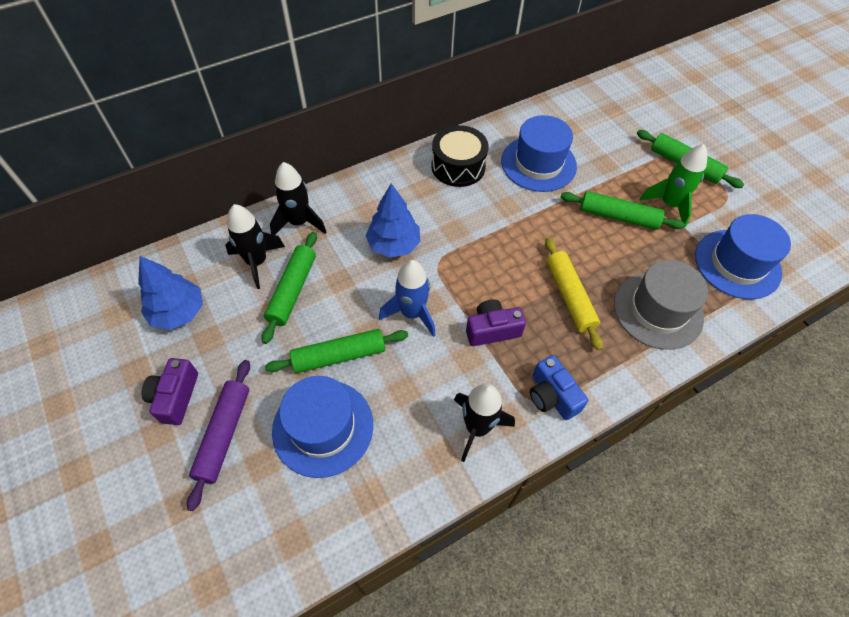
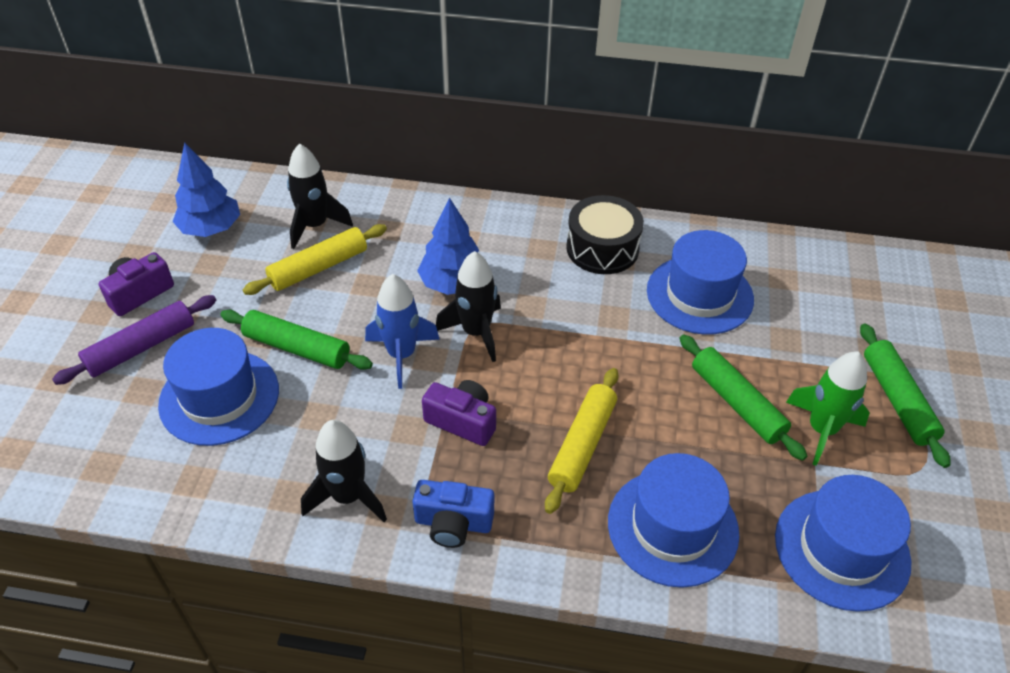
camera: 40 degrees right, 10 degrees down
(292, 290) = (319, 267): green rolling pin -> yellow rolling pin
(299, 222) = (387, 213): black rocket -> black rocket (476, 332)
(552, 396) = (453, 523): blue camera -> blue camera turned 90 degrees counterclockwise
(658, 310) = (672, 527): grey hat -> blue hat

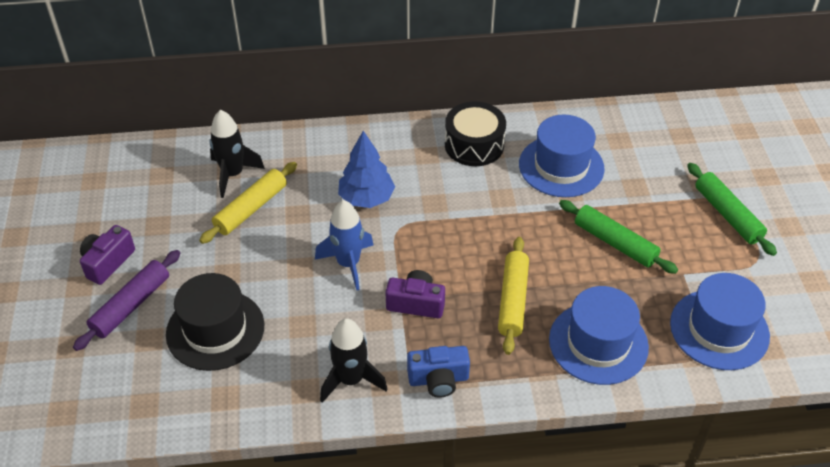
camera: 15 degrees left, 0 degrees up
(211, 229) = (144, 195): blue tree -> none
(219, 397) = (215, 330): blue hat -> black hat
(297, 348) = (261, 277): green rolling pin -> none
(476, 332) = (400, 233): black rocket -> none
(821, 430) = (681, 249): green rocket -> none

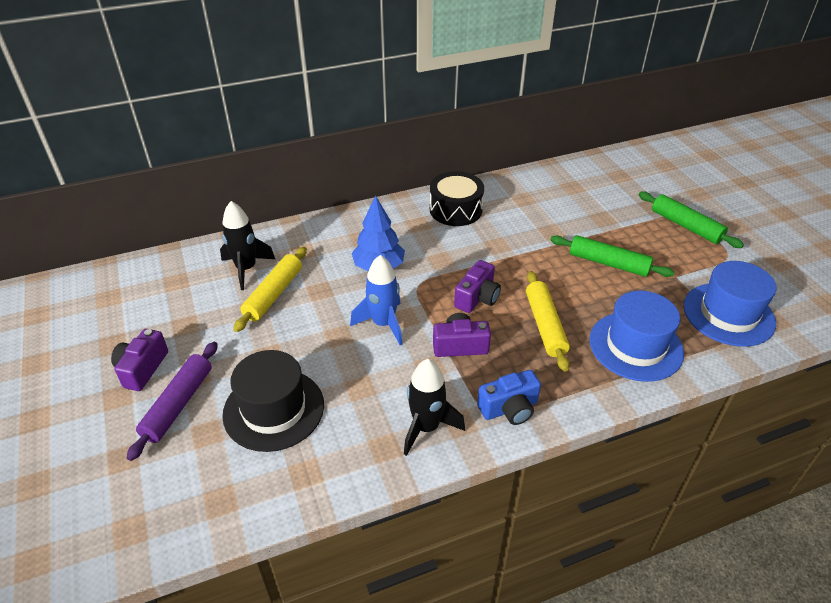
camera: 15 degrees left, 5 degrees down
(455, 254) = (477, 298): none -> purple camera
(561, 166) = (535, 213): blue hat -> none

